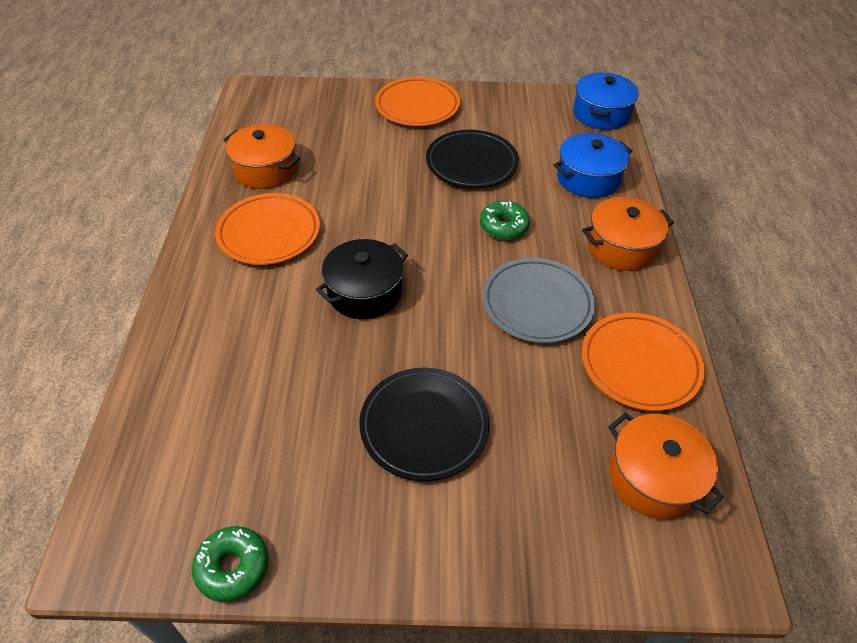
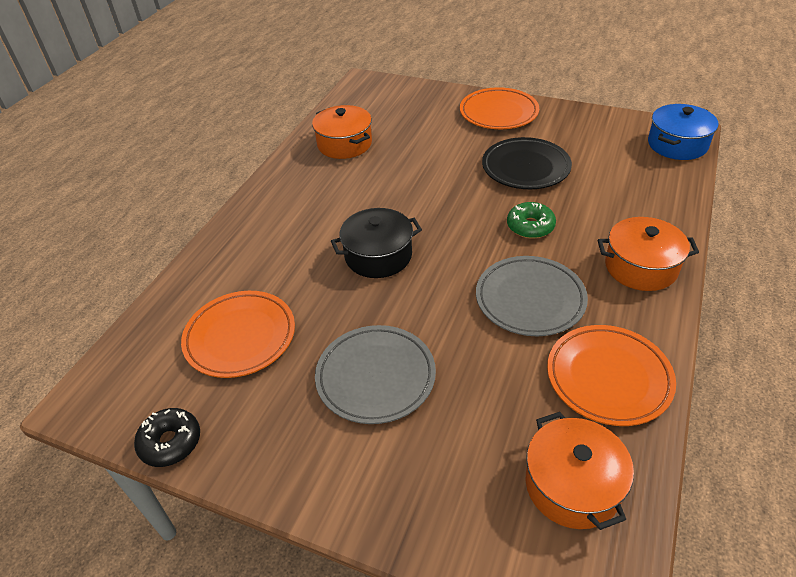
camera: 25 degrees right, 5 degrees down
(233, 567) = (170, 442): green donut -> black donut
(269, 233) = (323, 193): orange plate -> orange plate (240, 337)
(424, 426) = (375, 377): black plate -> grey plate
(588, 178) = (635, 200): blue pot -> none

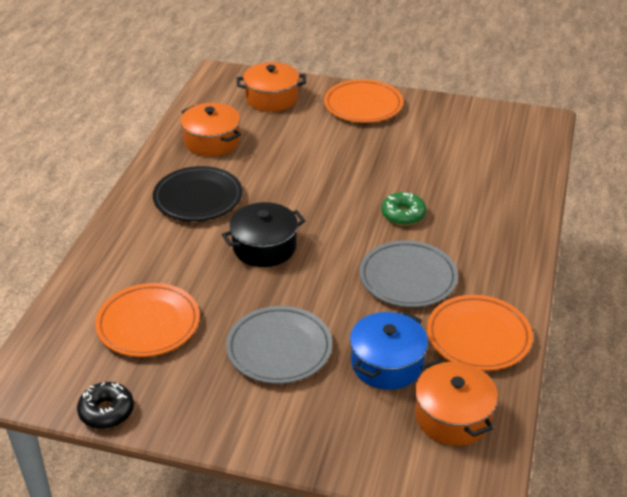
camera: 10 degrees left, 5 degrees down
(525, 168) = (394, 160): black plate -> black plate (198, 198)
(641, 267) = (503, 246): orange pot -> orange pot (271, 98)
(677, 144) = (535, 133): blue pot -> blue pot (387, 363)

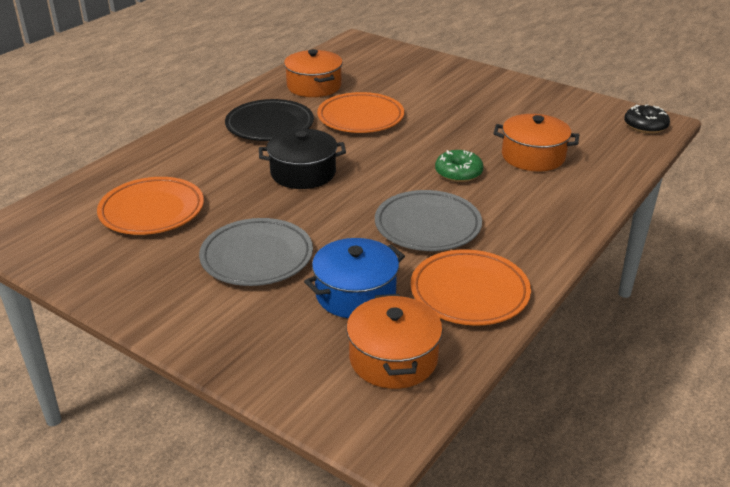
camera: 20 degrees right, 5 degrees down
(106, 411) = (61, 271): black donut -> black donut (645, 126)
(271, 98) = (392, 64): orange pot -> orange pot (533, 156)
(363, 105) = (476, 82): orange plate -> orange plate (360, 118)

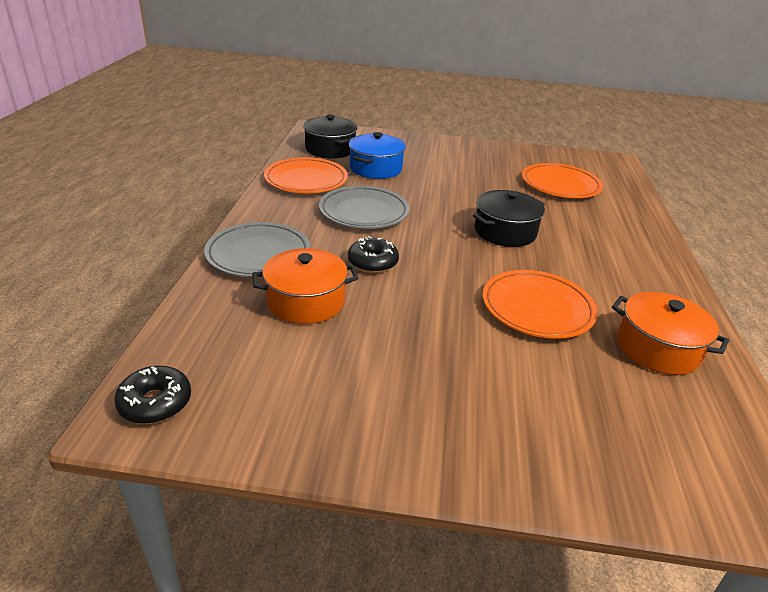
camera: 150 degrees right, 0 degrees up
(257, 257) = (456, 174): grey plate -> grey plate (258, 254)
(270, 125) = (606, 273): black plate -> none
(393, 358) = (330, 149): orange pot -> black pot
(458, 173) = (372, 262): green donut -> black donut

